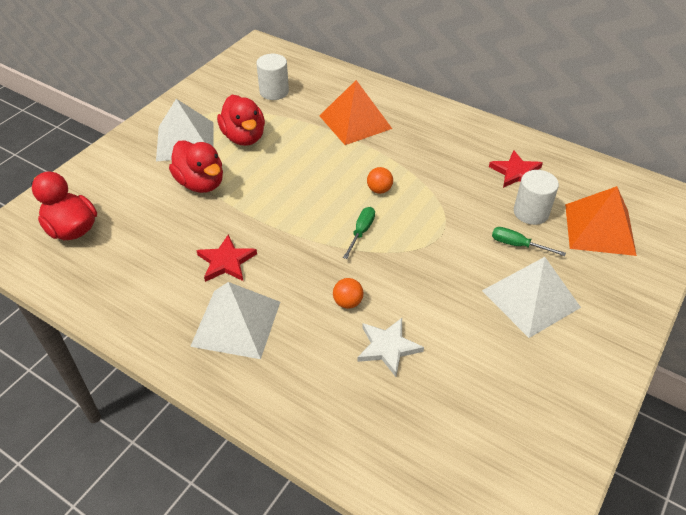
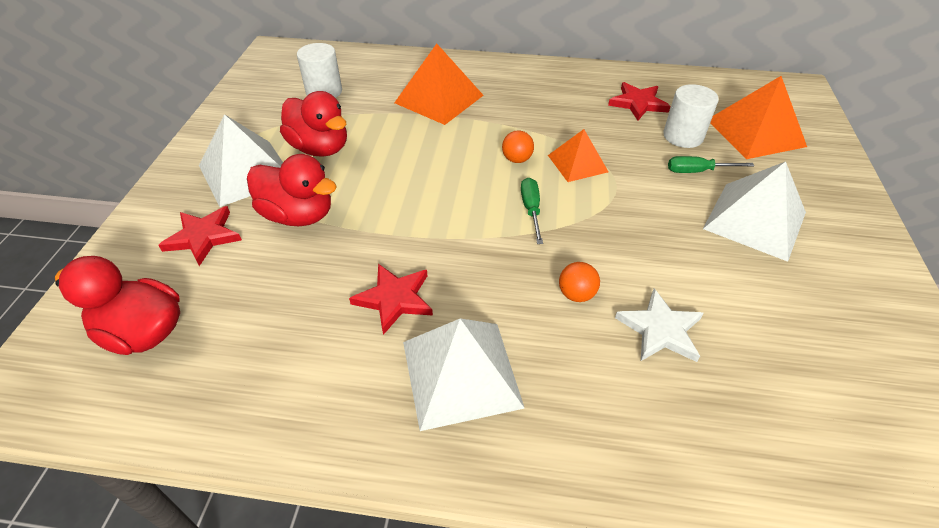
camera: 25 degrees left, 0 degrees up
(135, 179) = (203, 237): none -> red star
(424, 208) = (577, 163): none -> orange pyramid

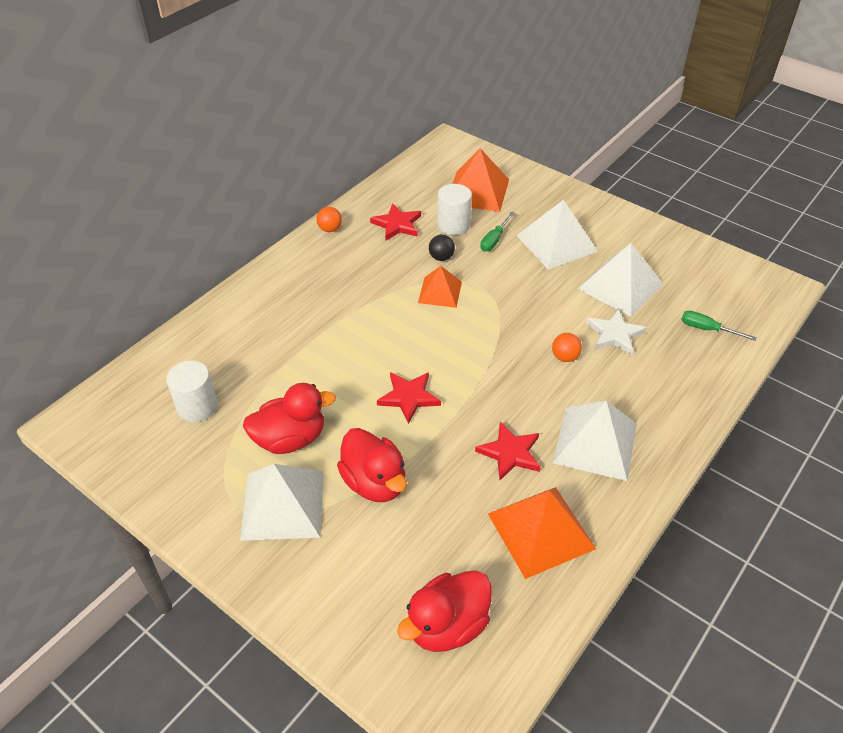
camera: 60 degrees left, 0 degrees up
(203, 237) = (354, 559): red star -> red star (409, 397)
(298, 215) = (374, 482): red duck -> red duck turned 90 degrees clockwise
(439, 99) = (286, 331): orange pyramid -> orange pyramid (541, 530)
(517, 159) = (409, 322): orange ball -> orange ball (330, 229)
(531, 210) = (471, 340): green screwdriver -> green screwdriver (707, 329)
(626, 146) = (441, 257): none -> black ball
(752, 305) = (620, 286): none -> white pyramid

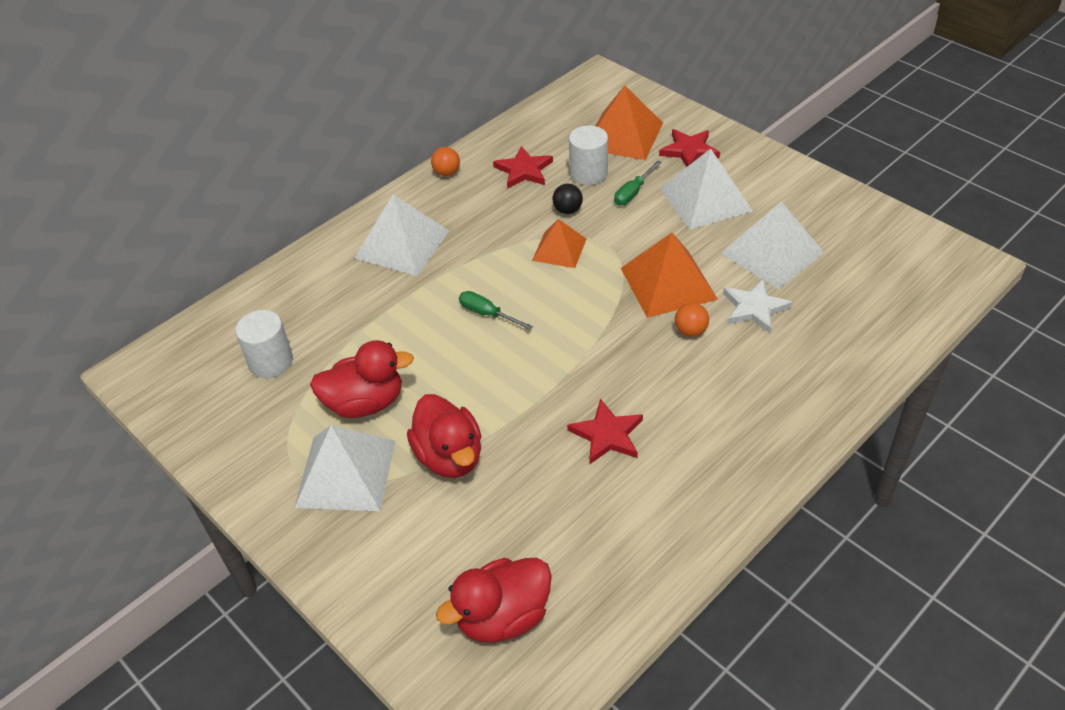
camera: 10 degrees right, 0 degrees up
(409, 397) = (503, 365): red star -> red star (689, 150)
(541, 530) = (626, 523): orange pyramid -> orange pyramid (668, 283)
(595, 443) = (707, 430): white pyramid -> white pyramid (402, 244)
(707, 329) = (867, 308): green screwdriver -> green screwdriver (487, 314)

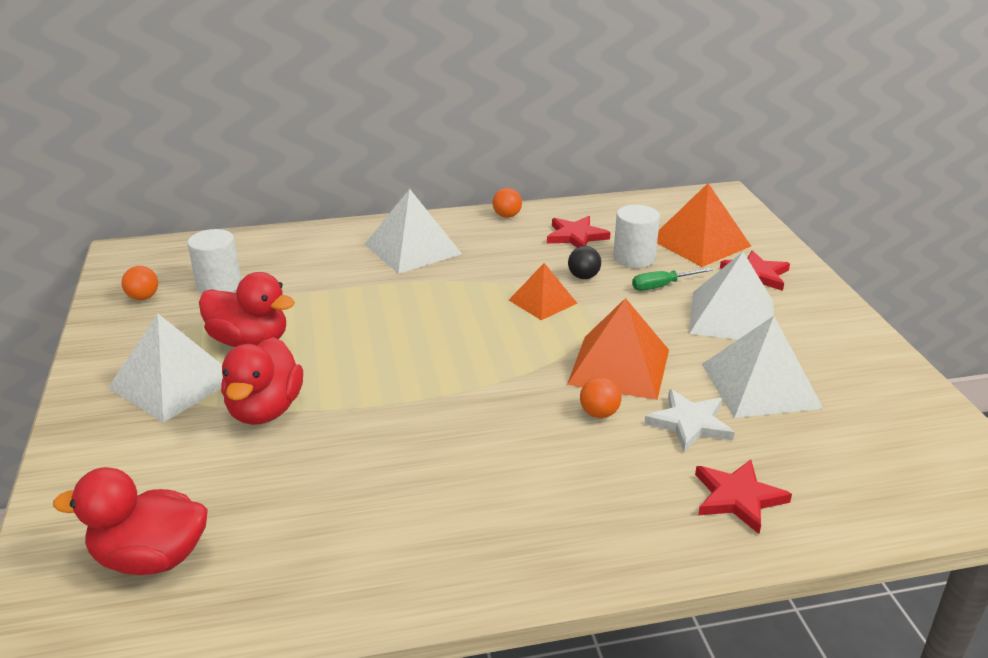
camera: 30 degrees right, 15 degrees down
(215, 408) = (143, 297): none -> orange ball
(487, 314) = (423, 322): green screwdriver -> none
(607, 435) = (419, 460): red star -> red star (738, 498)

